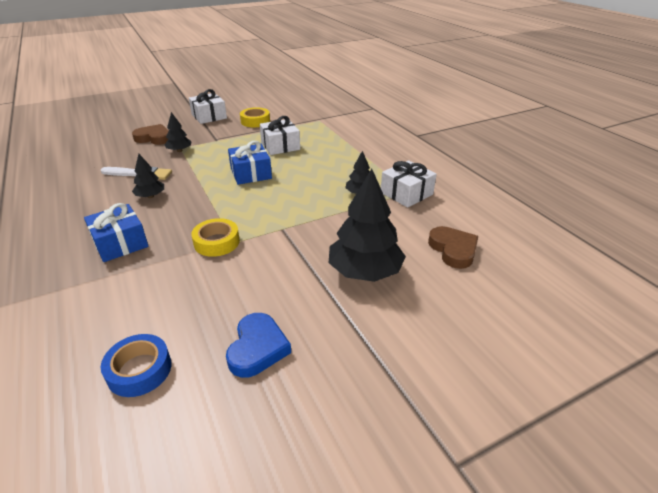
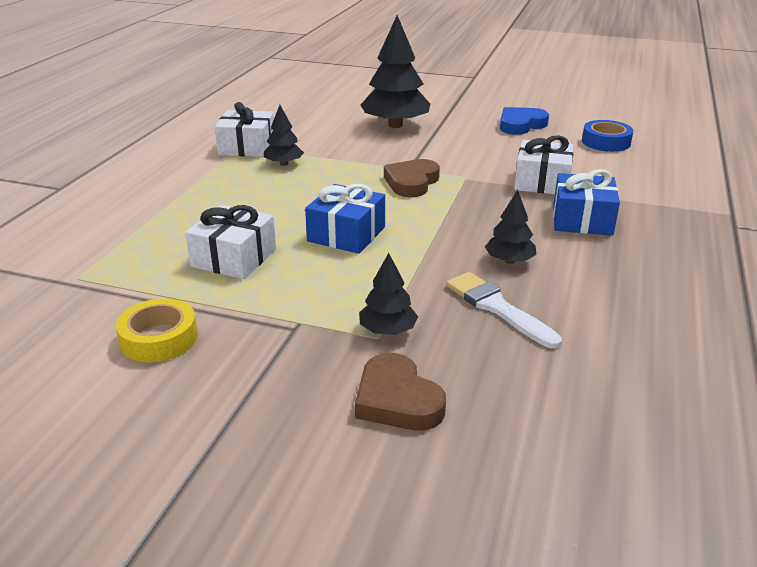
camera: 135 degrees left, 5 degrees down
(209, 116) = (203, 417): white gift -> white gift (542, 182)
(216, 242) = (482, 182): yellow tape -> none
(453, 250) = (312, 111): brown heart -> brown heart (411, 182)

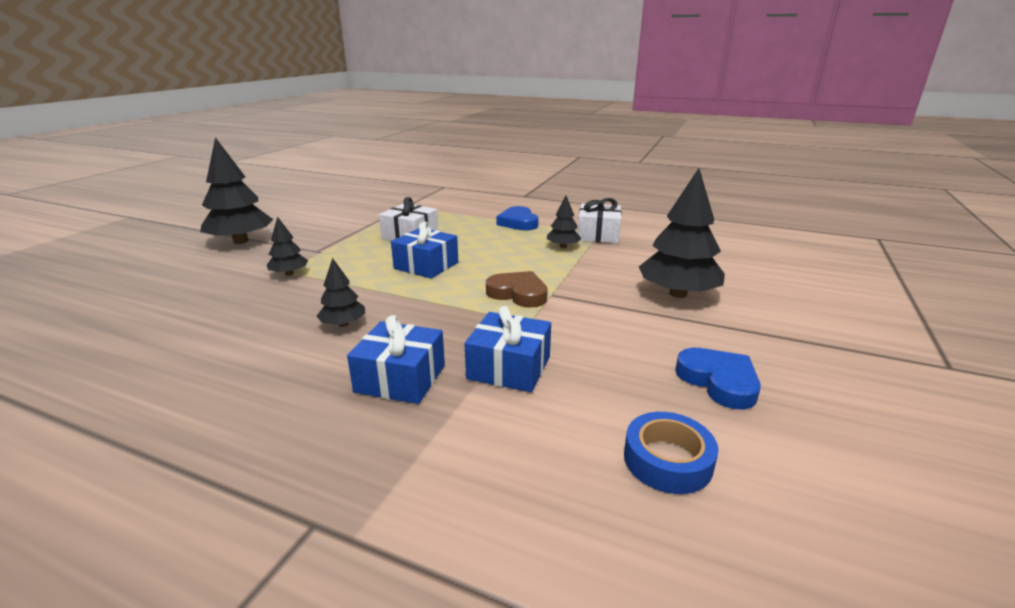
camera: 95 degrees right, 5 degrees down
(159, 338) = (336, 224): yellow tape -> none
(191, 188) = (518, 222): none -> blue heart
(240, 433) = (241, 241): none -> black tree
(397, 400) = (221, 273): brown heart -> none
(497, 308) = (279, 311): white brush -> none
(542, 182) = (509, 367): white gift -> blue gift

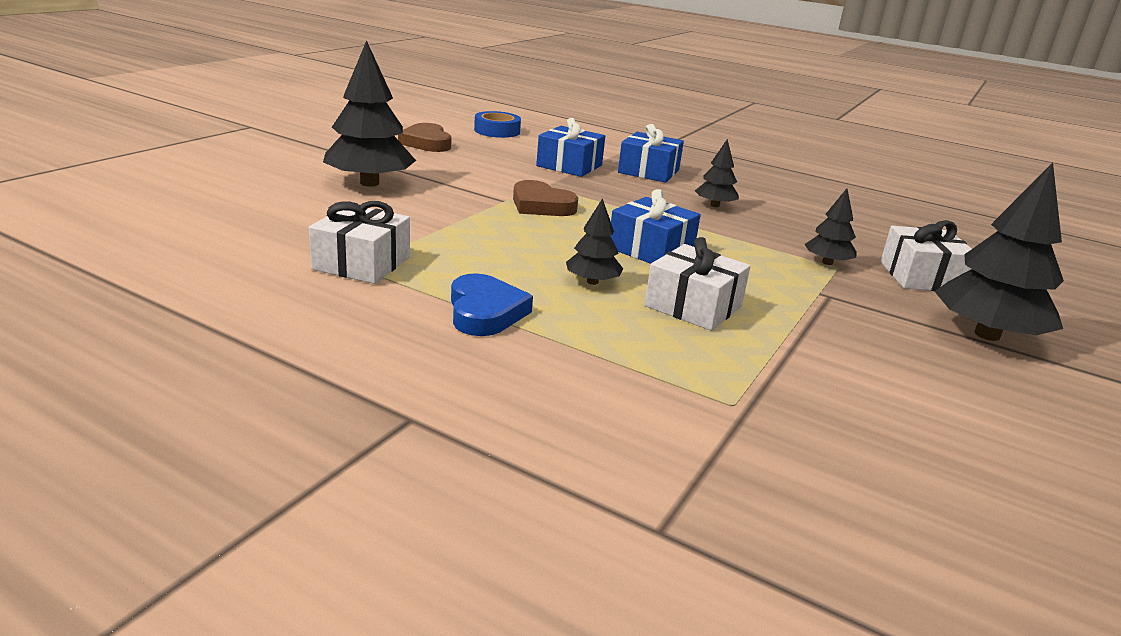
camera: 175 degrees left, 0 degrees up
(222, 272) = (921, 277): none -> white gift
(563, 246) = (442, 251): black tree -> black tree (592, 282)
(718, 381) = (426, 143): blue heart -> brown heart

